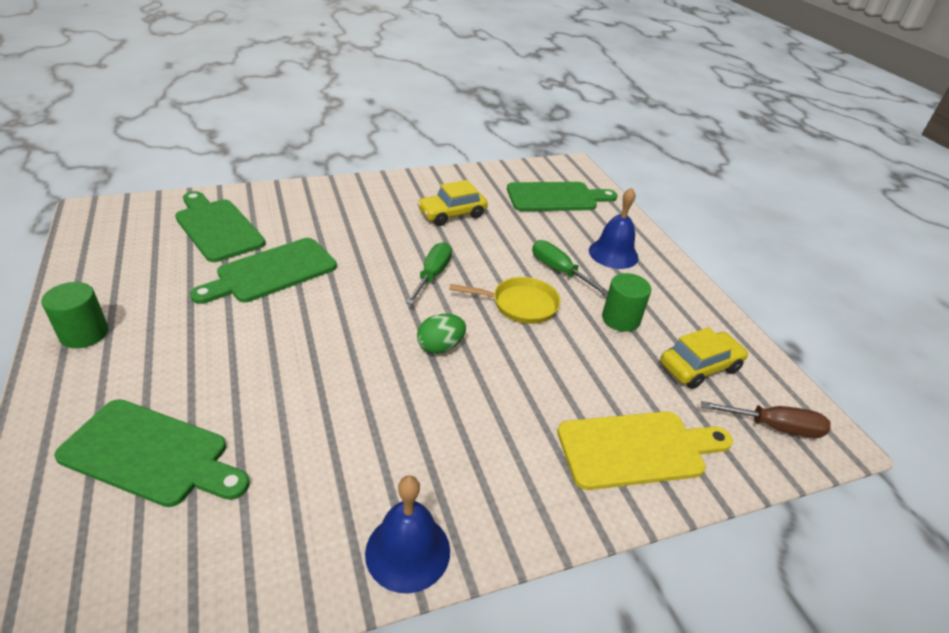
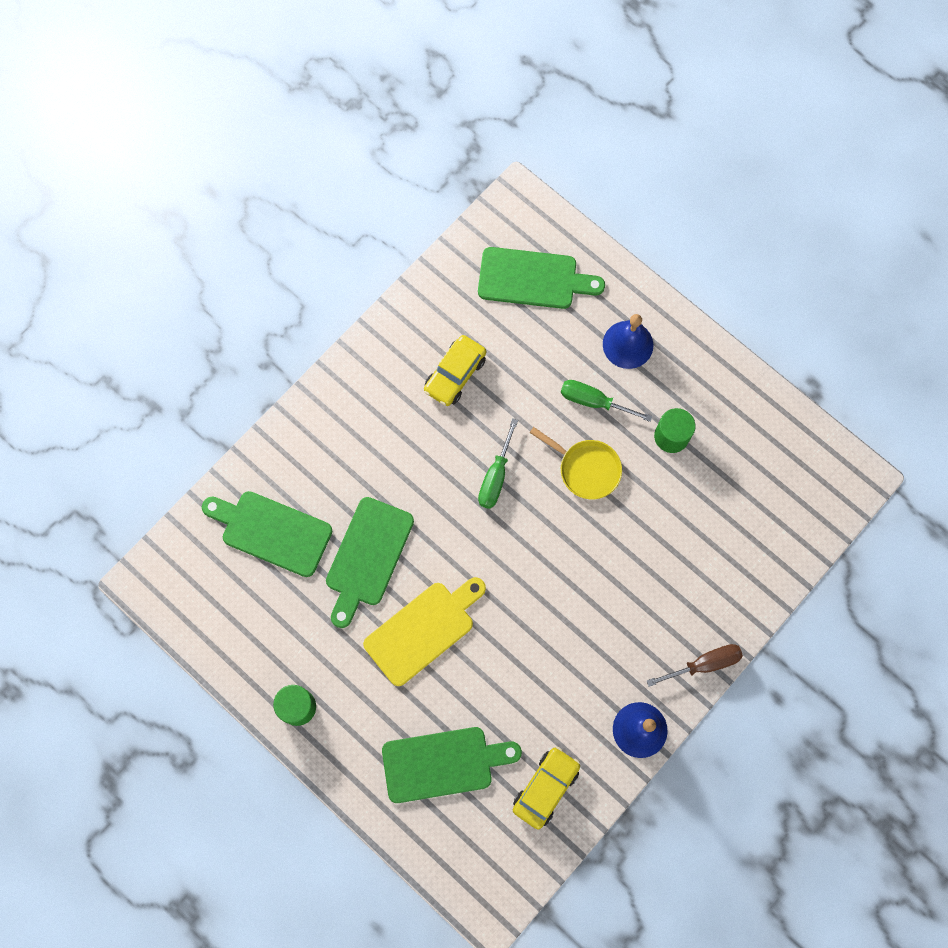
camera: 25 degrees left, 35 degrees up
(432, 275) = (496, 476): green screwdriver -> green screwdriver turned 150 degrees counterclockwise
(440, 347) = (555, 556): green egg -> none
(520, 304) = (586, 469): yellow pan -> yellow pan turned 60 degrees clockwise
(556, 197) = (533, 279): green cutting board -> green cutting board turned 45 degrees clockwise
(637, 449) = (736, 570): yellow cutting board -> yellow cutting board (423, 630)
(699, 367) = (750, 457): yellow car -> yellow car (545, 788)
(774, 427) = (819, 491): brown screwdriver -> brown screwdriver (704, 664)

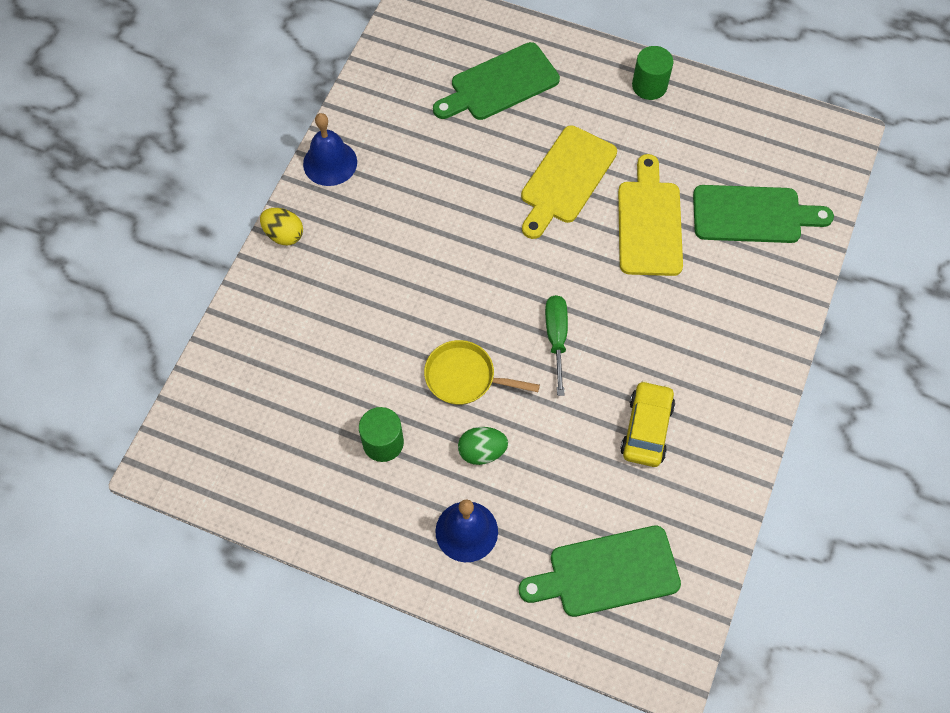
camera: 160 degrees right, 10 degrees down
(367, 556) = (649, 223): green cutting board -> yellow cutting board
(545, 788) = (401, 94): yellow car -> none
(594, 401) = (482, 451): green screwdriver -> green egg
(704, 664) = (284, 235): brown screwdriver -> yellow egg

